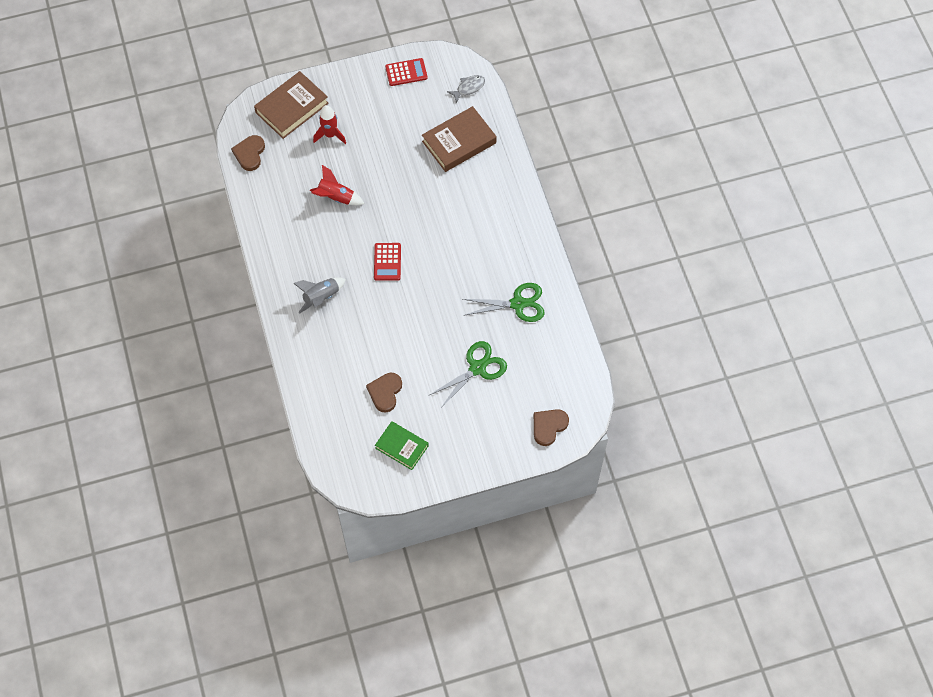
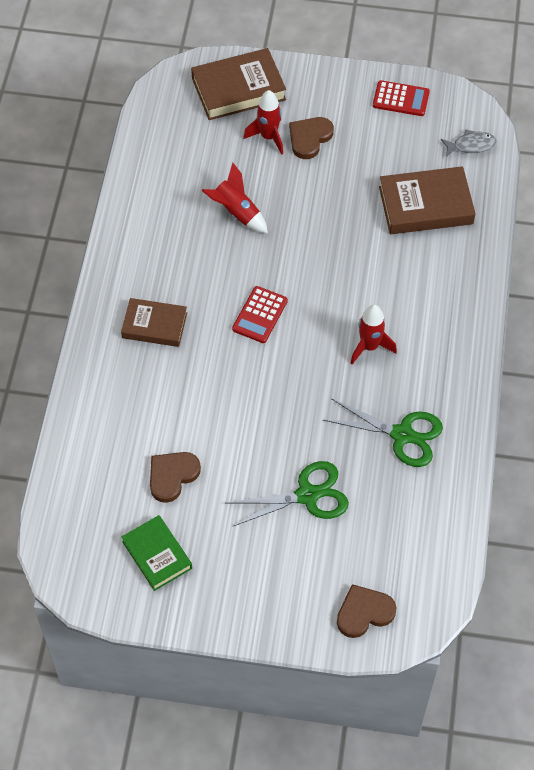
camera: 25 degrees right, 5 degrees down
(249, 154) = (159, 122): brown heart -> brown heart (309, 138)
(321, 297) = (154, 325): grey rocket -> brown book
(469, 254) = (369, 347): none -> red rocket

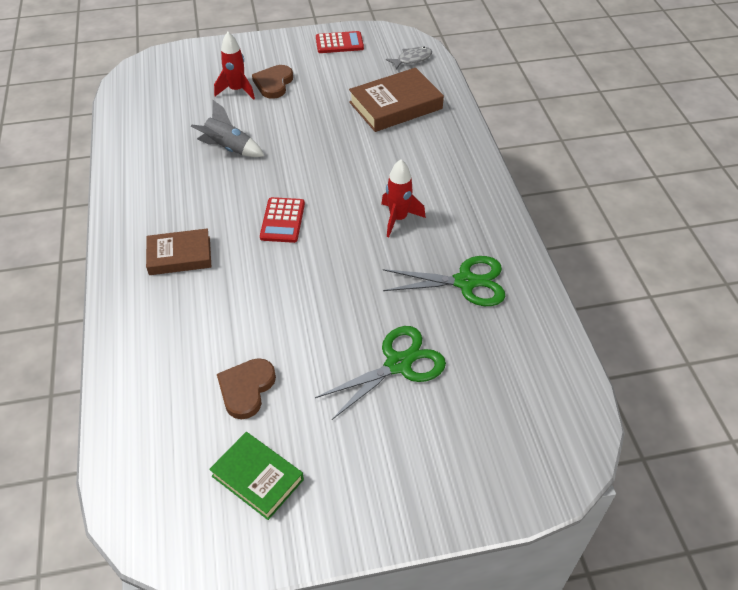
camera: 20 degrees left, 10 degrees down
(236, 212) = (229, 148): red rocket -> grey rocket
(238, 89) = (197, 65): brown book -> none
(364, 612) = (513, 464): brown heart -> none

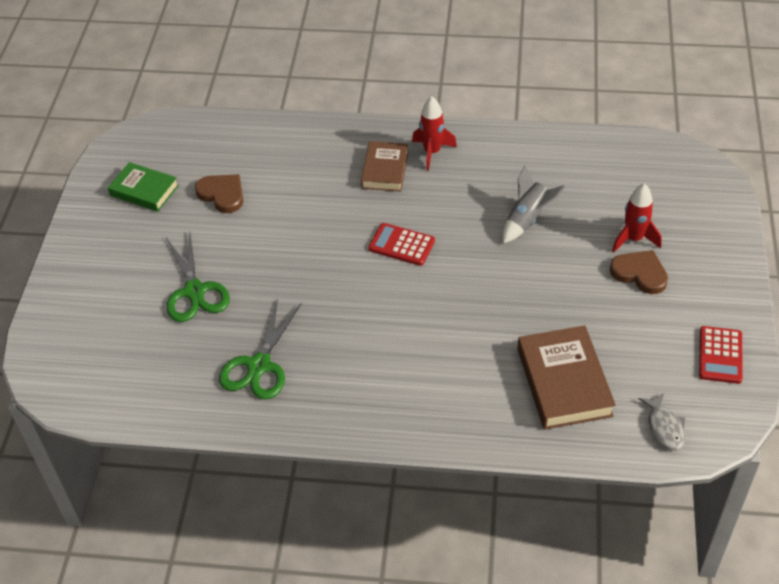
camera: 110 degrees right, 0 degrees up
(257, 478) = (144, 190): green book -> green book turned 60 degrees clockwise
(398, 219) = (367, 335): red rocket -> red rocket (432, 152)

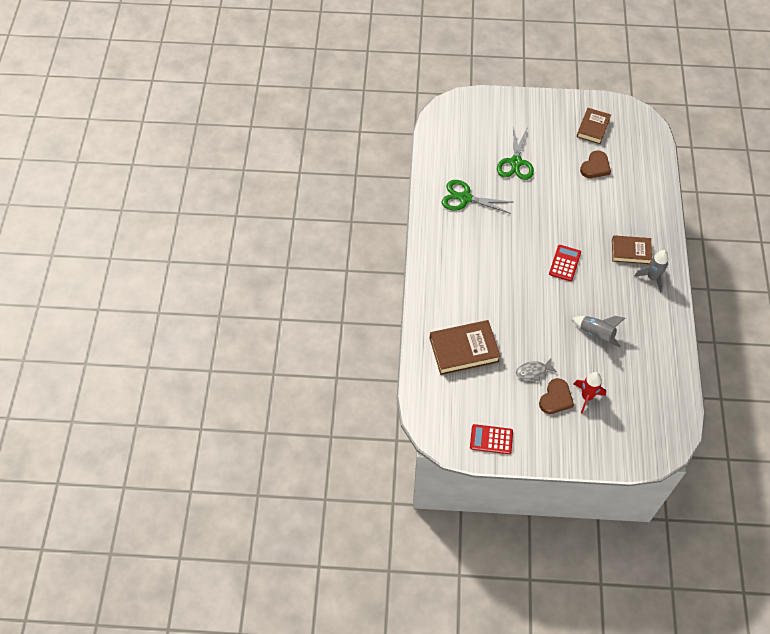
camera: 85 degrees right, 10 degrees up
(144, 190) = (593, 128): green book -> brown book
(195, 291) = (516, 162): green scissors -> green scissors turned 60 degrees counterclockwise
(432, 152) = (652, 278): red rocket -> grey rocket
(664, 427) = (434, 402): grey fish -> grey fish (533, 371)

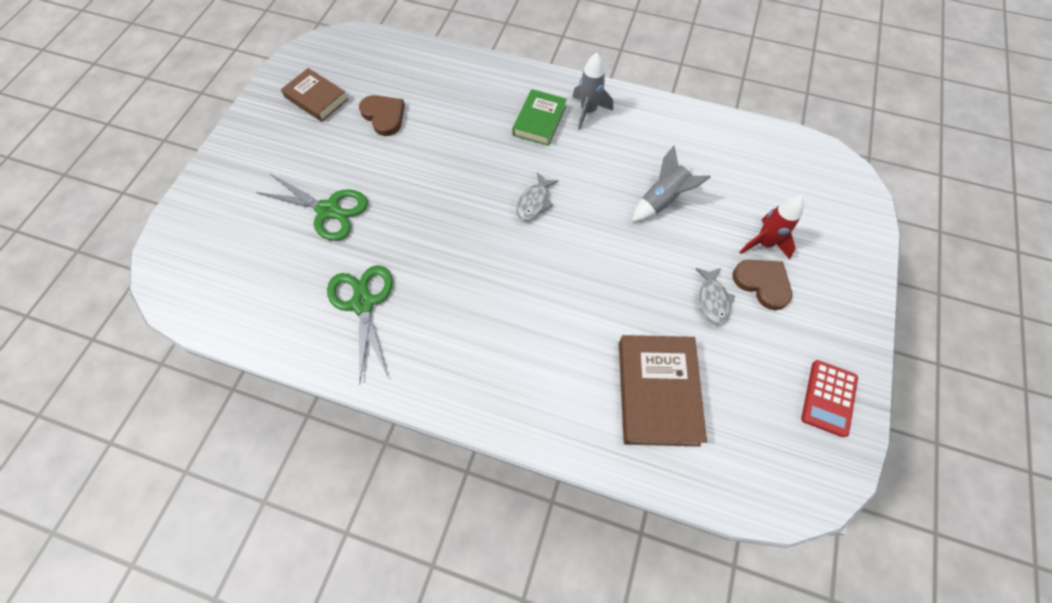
camera: 75 degrees left, 5 degrees up
(465, 198) = (363, 303): green scissors -> green scissors turned 135 degrees clockwise
(565, 263) = (534, 202): red calculator -> grey fish
(630, 251) = (539, 121): brown book -> green book

